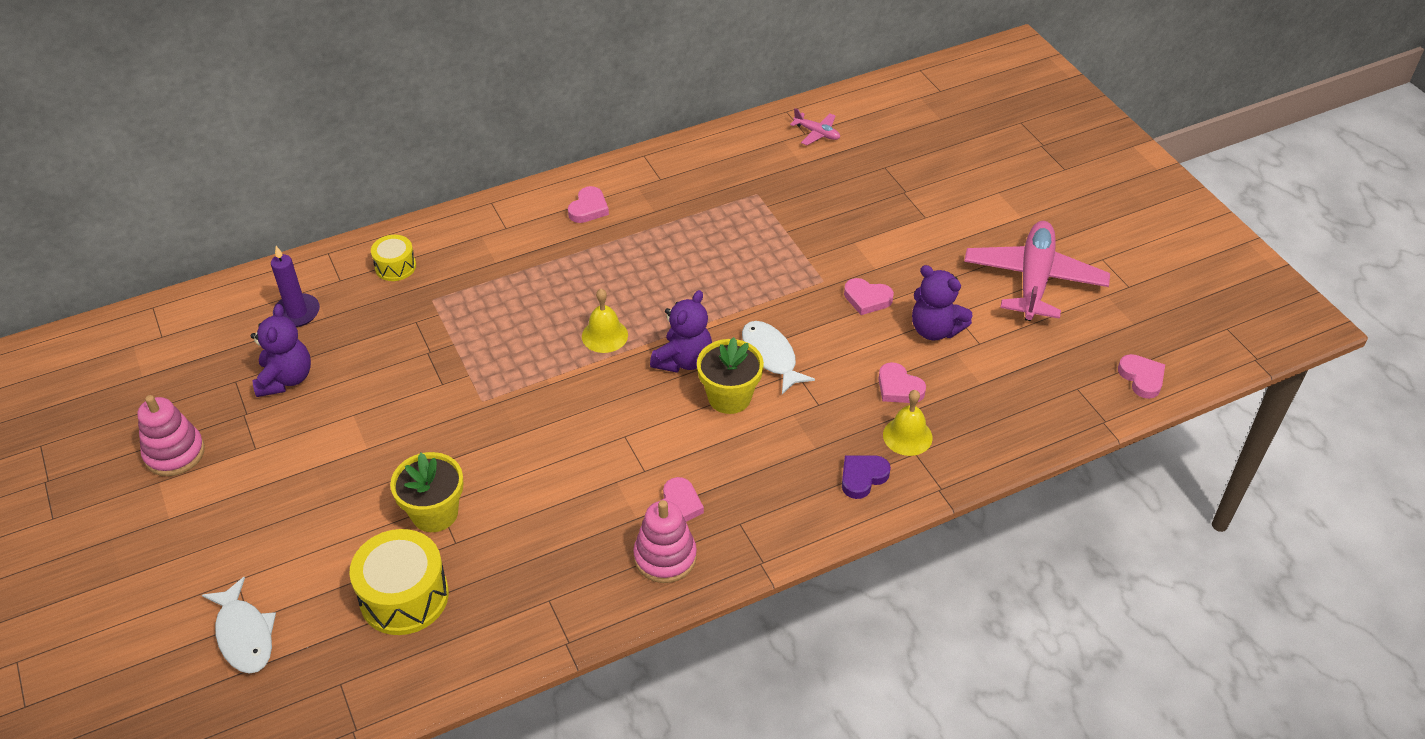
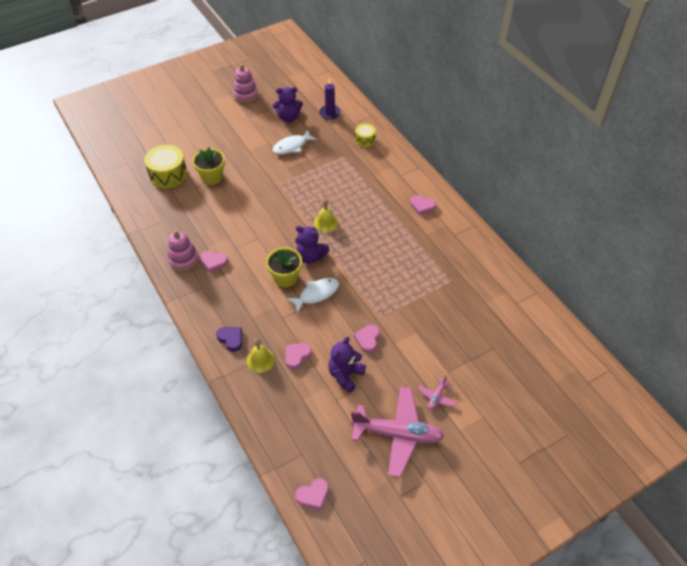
camera: 85 degrees right, 5 degrees up
(244, 635) = (154, 133): white fish -> white fish (292, 146)
(817, 133) = (518, 309): pink plane -> pink plane (436, 397)

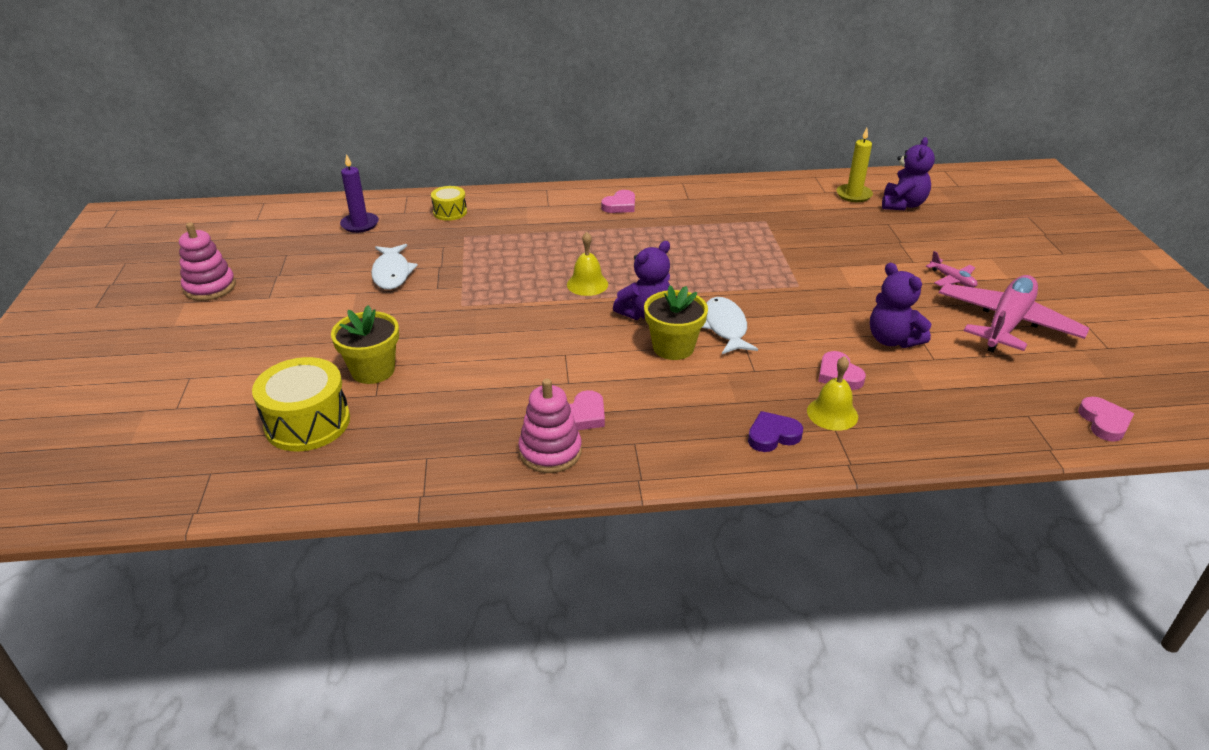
camera: 65 degrees left, 15 degrees down
(288, 118) = (322, 260): purple teddy bear -> purple teddy bear (902, 205)
(367, 339) = (834, 305): pink heart -> none
(523, 320) = (853, 195): none -> yellow candle

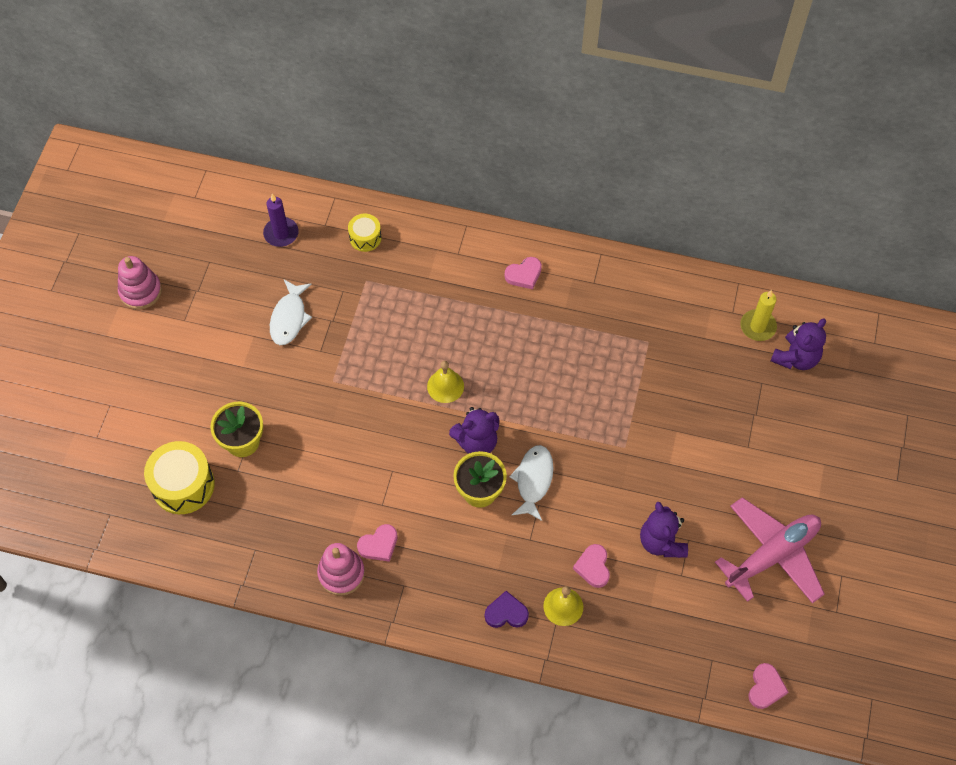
camera: 20 degrees right, 25 degrees up
(952, 279) = (765, 483): pink plane -> none

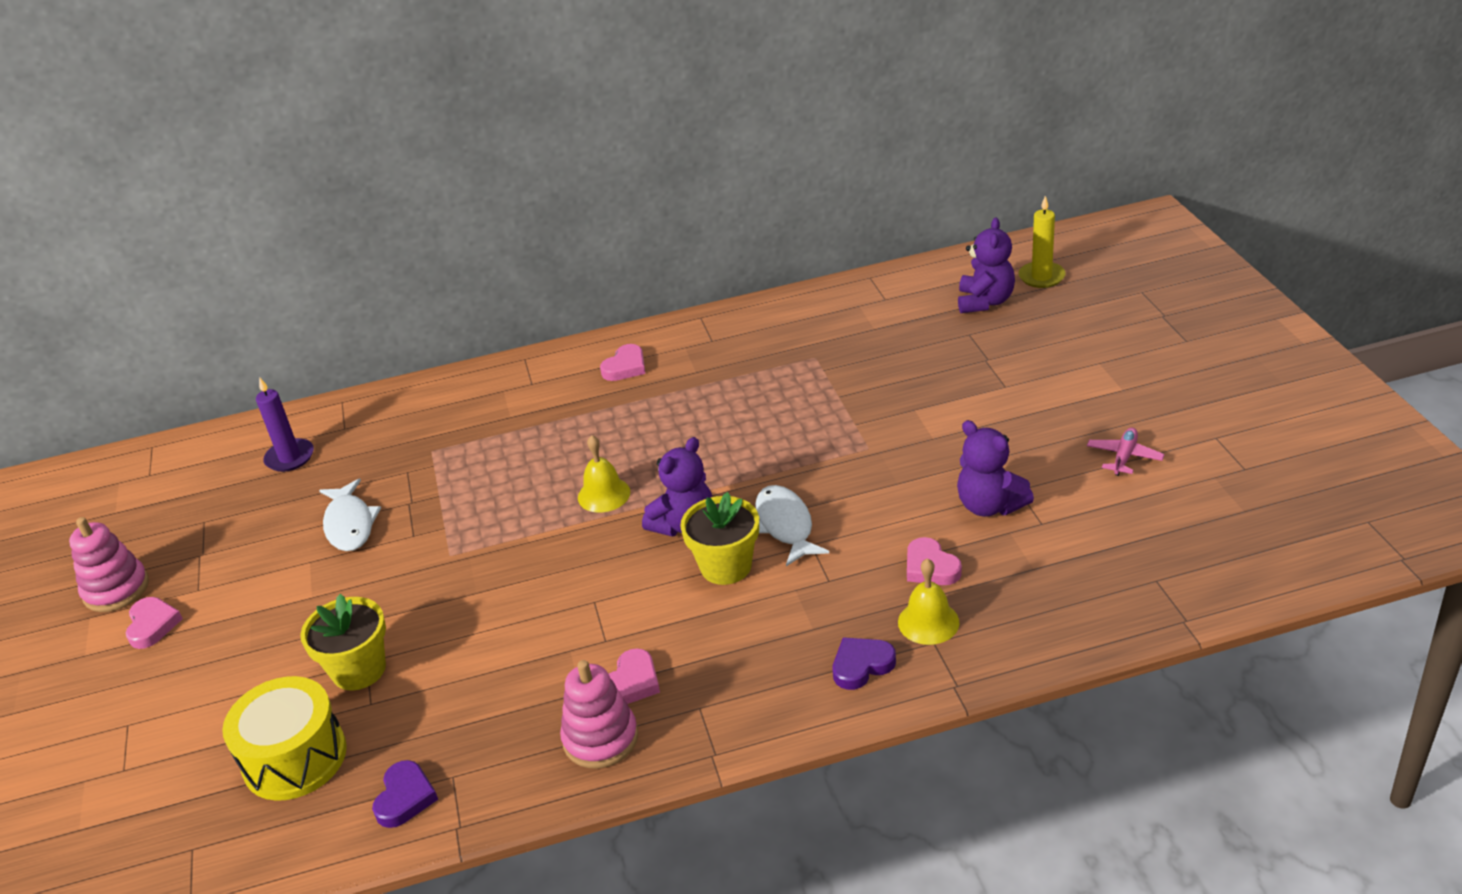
camera: 25 degrees left, 25 degrees down
(225, 548) = (405, 797): none -> purple heart
(365, 238) = (405, 417): yellow drum -> none
(757, 326) = (922, 297): yellow candle -> yellow candle (1041, 277)
(765, 687) = (1243, 573): pink heart -> pink heart (152, 625)
(772, 555) = (1124, 457): pink plane -> pink plane, size x0.43

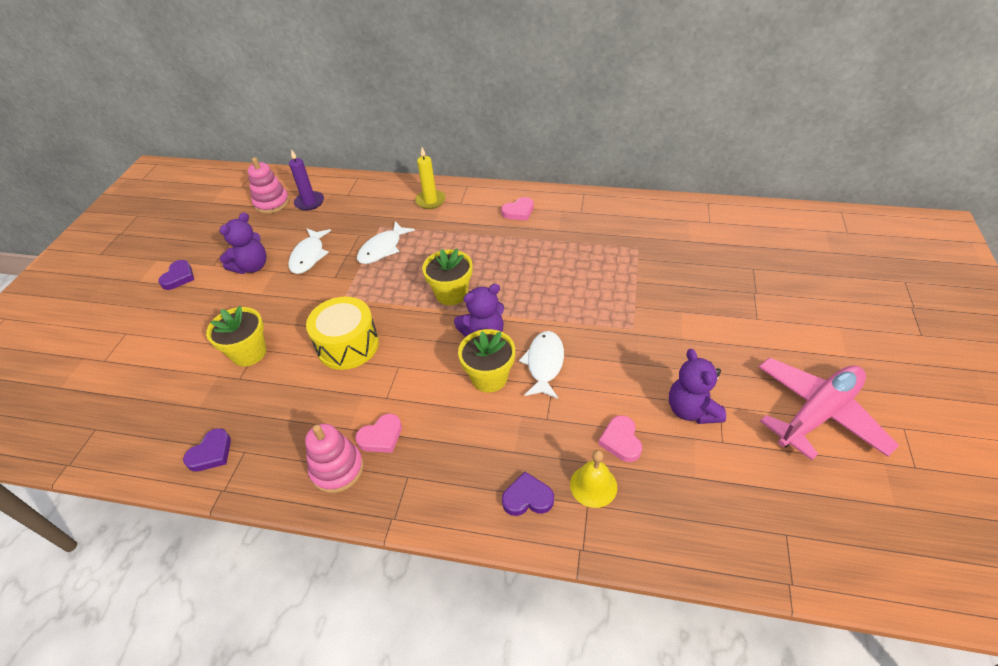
camera: 25 degrees right, 10 degrees up
(116, 589) = (179, 248): pink stacking toy -> pink stacking toy (272, 203)
(152, 625) = (179, 277): pink heart -> purple heart
(295, 758) = (180, 395): yellow drum -> yellow drum (348, 345)
(459, 477) = (382, 249): none -> white fish
(604, 494) = (451, 294): yellow bell -> yellow flower pot
(985, 302) = (778, 248): purple teddy bear -> purple teddy bear (252, 267)
(1041, 277) = (831, 243): yellow candle -> yellow candle (430, 201)
(1124, 457) = (817, 414): pink plane -> pink plane, size x2.31

